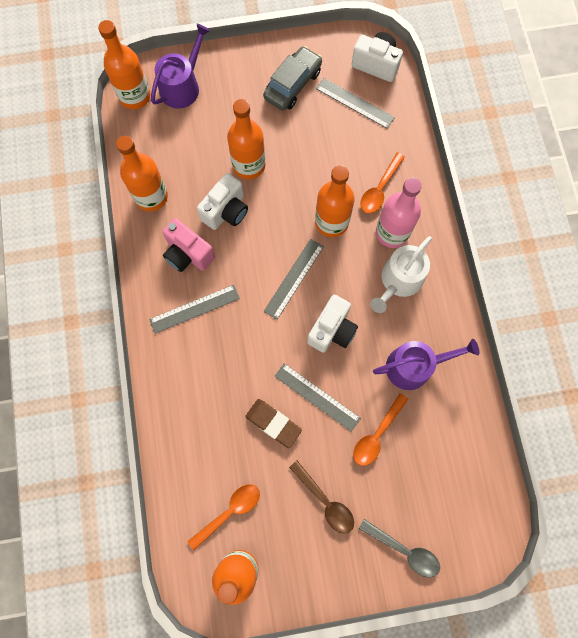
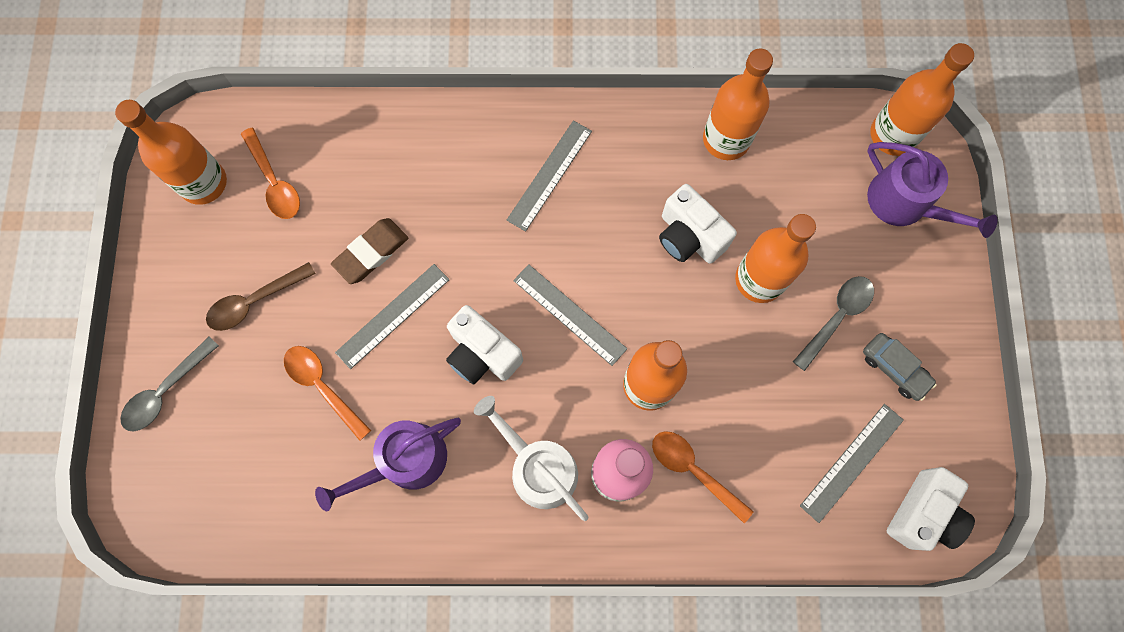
camera: 100 degrees right, 0 degrees up
(188, 254) = (631, 177): pink camera -> none
(194, 309) = (549, 175): grey ruler -> grey ruler turned 45 degrees clockwise
(266, 119) = (836, 318): none -> grey spoon
(292, 85) = (894, 368): grey car -> grey car, size x0.65
(414, 366) = (405, 461): purple watering can -> purple watering can turned 60 degrees clockwise

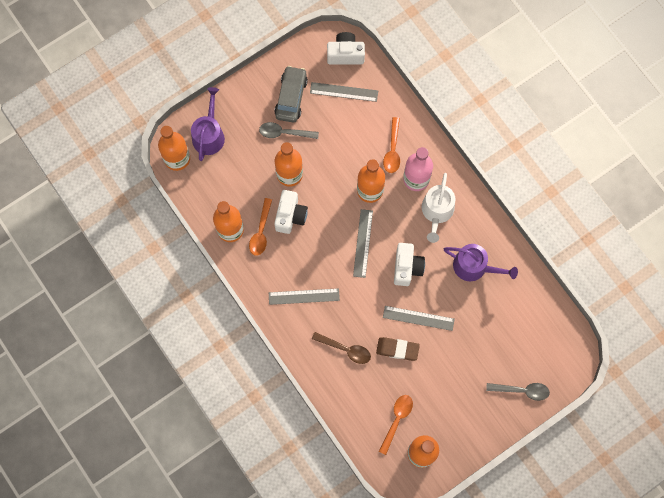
camera: 125 degrees left, 0 degrees up
(255, 301) = (456, 384): brown spoon -> brown spoon (345, 349)
(323, 387) = (470, 324): orange spoon -> orange spoon (261, 231)
(894, 368) = (291, 97): grey car -> grey car, size x1.53

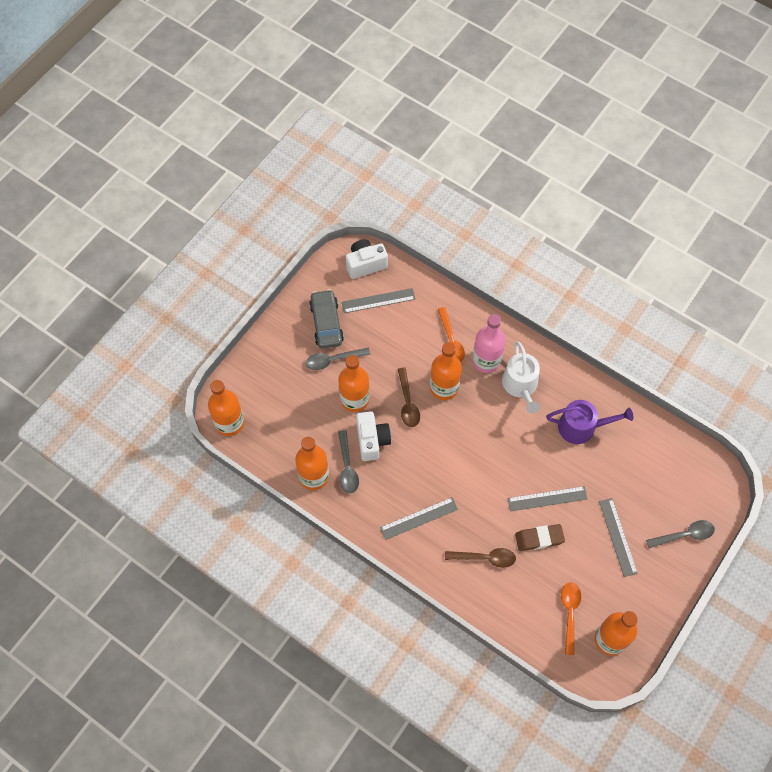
camera: 20 degrees left, 10 degrees down
(209, 134) = (255, 387): purple watering can -> none
(261, 231) = (347, 467): orange spoon -> grey spoon
(333, 193) = (407, 402): none -> brown spoon
(363, 243) = (458, 442): grey ruler -> grey ruler (617, 537)
(407, 267) = (514, 451): white camera -> none

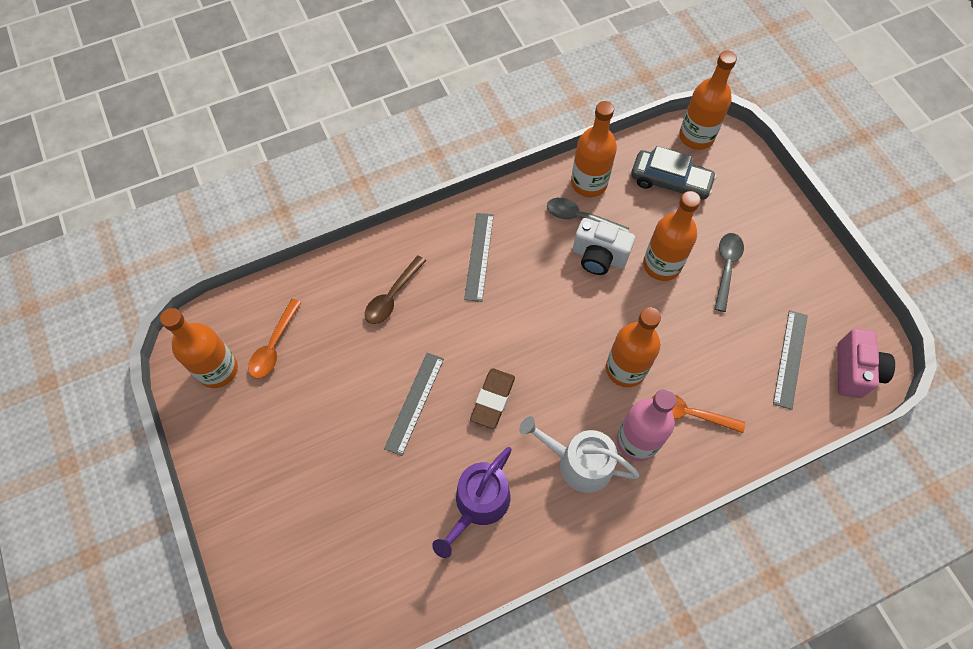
camera: 120 degrees right, 0 degrees up
(326, 323) = (782, 284): grey car -> grey car (670, 182)
(365, 264) = (854, 371): white camera -> pink camera
(407, 402) = (627, 318): brown spoon -> none
(539, 538) = (375, 364): brown eraser -> brown eraser (492, 399)
(570, 614) = (274, 345): orange spoon -> orange spoon turned 75 degrees clockwise
(617, 537) = (317, 454): grey ruler -> none
(684, 535) = (263, 538): grey spoon -> none

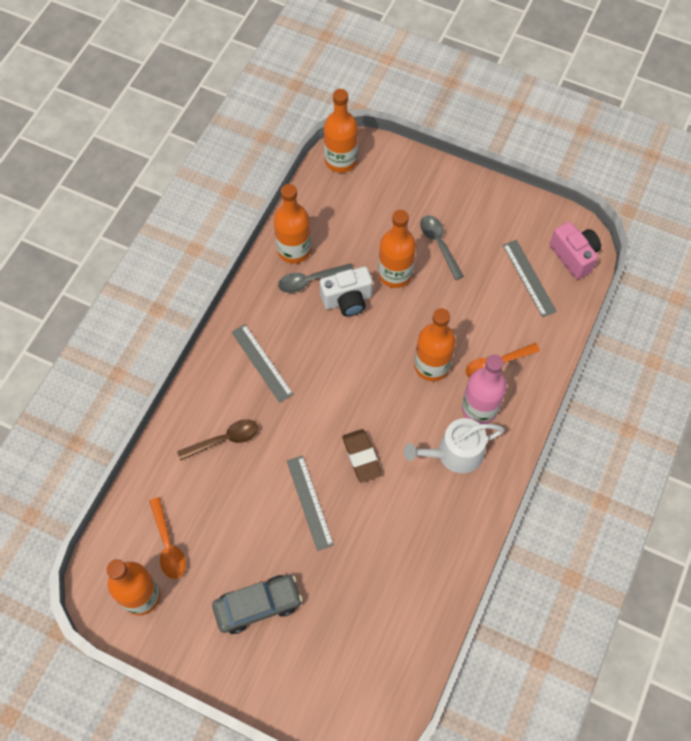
camera: 40 degrees left, 0 degrees up
(392, 296) = (224, 440): brown spoon -> brown spoon turned 105 degrees counterclockwise
(478, 504) = (414, 534): purple watering can -> none
(670, 182) = (350, 208): grey car -> grey car (258, 605)

